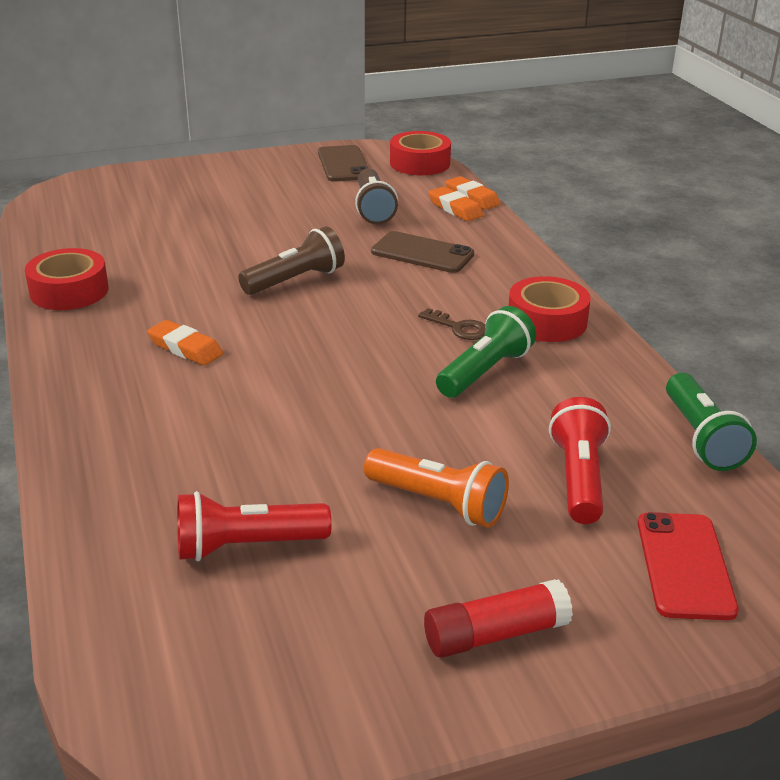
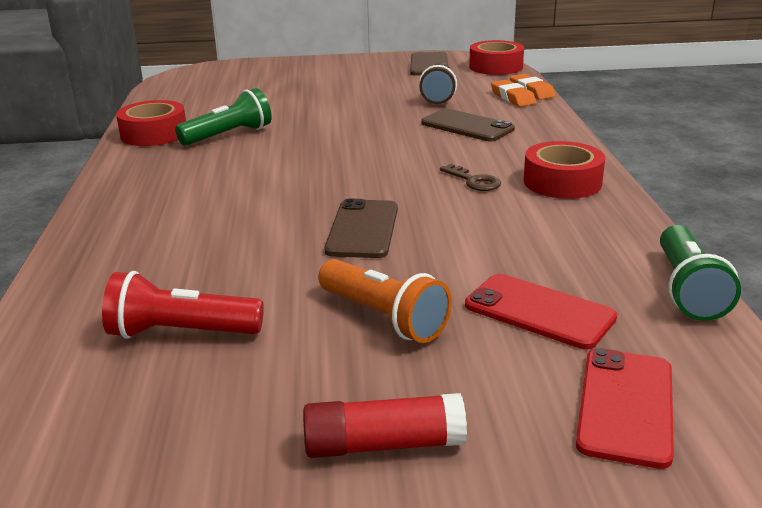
camera: 15 degrees right, 5 degrees down
(185, 348) = (222, 178): orange eraser -> none
(295, 280) = (344, 138): brown flashlight -> none
(371, 401) = (363, 229): none -> brown phone
(485, 371) = (483, 216): green flashlight -> green flashlight (229, 135)
(579, 478) = (539, 311): red flashlight -> red phone

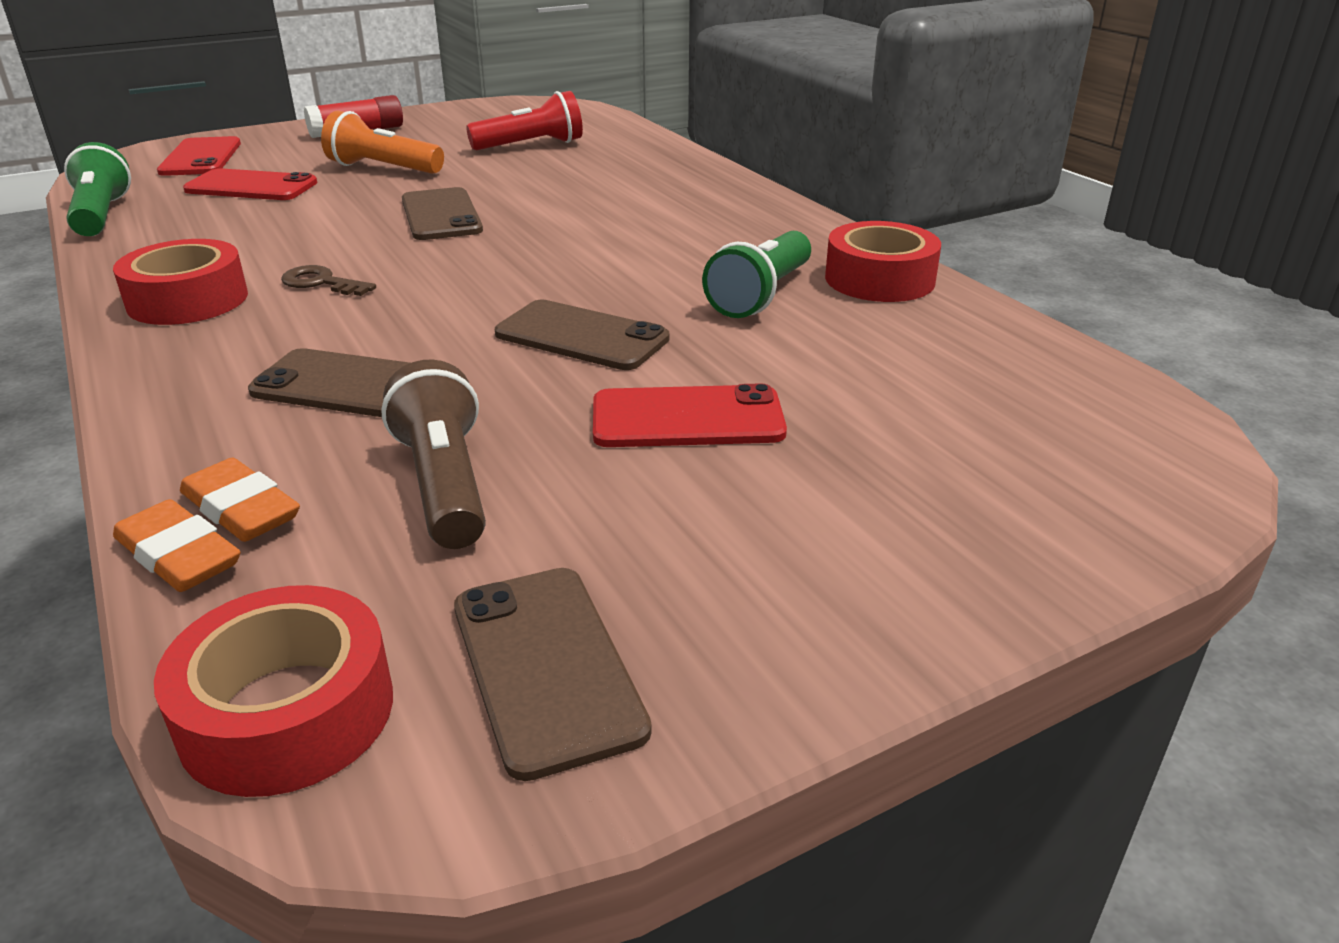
camera: 155 degrees right, 5 degrees up
(334, 99) = (687, 418): none -> red phone
(344, 130) = (581, 336): none -> brown phone

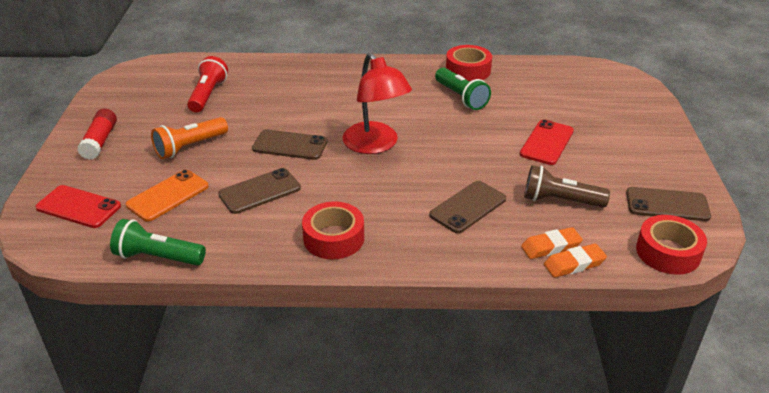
camera: 60 degrees left, 5 degrees up
(251, 187) = (168, 196): red phone -> orange phone
(321, 283) = (348, 196): brown key -> none
(501, 266) = (375, 145): none -> red lamp
(581, 336) = (465, 145): brown phone -> brown phone (260, 191)

